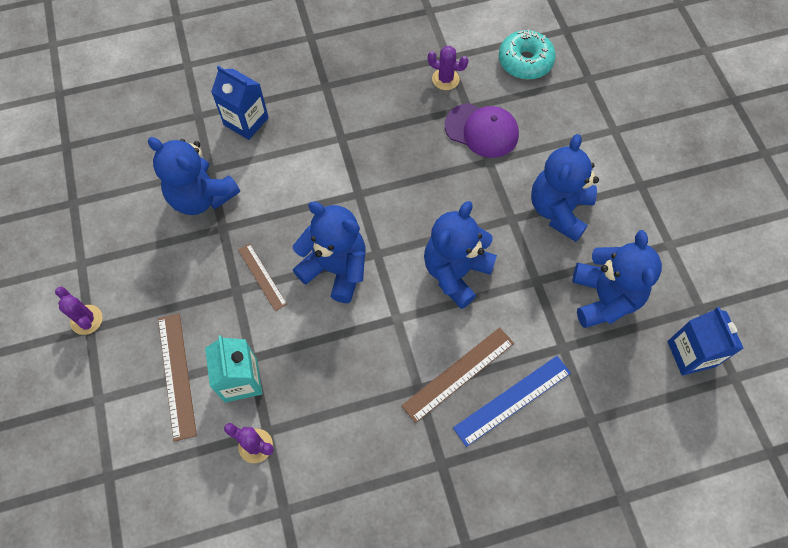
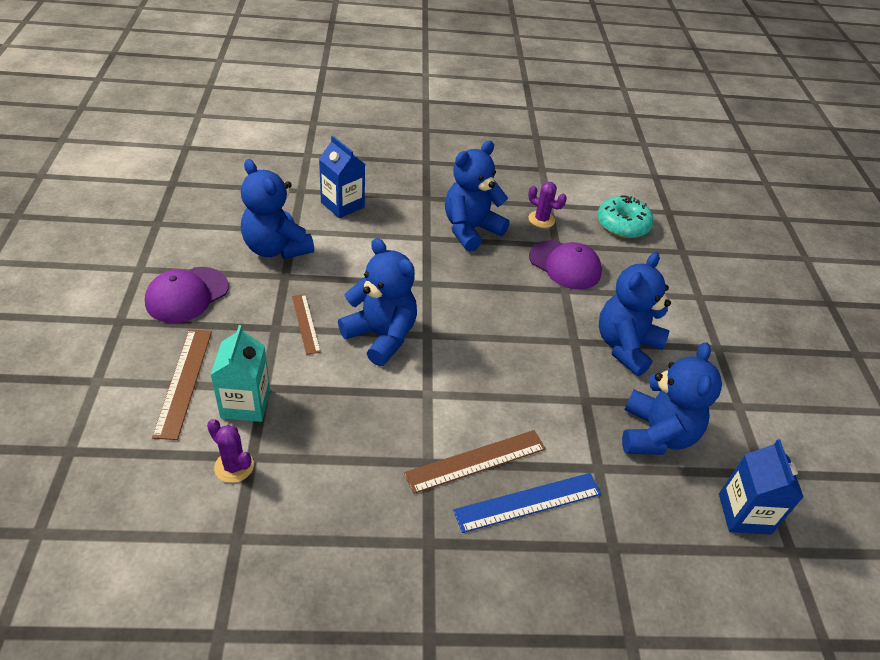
camera: 10 degrees right, 20 degrees down
(86, 320) = (120, 313): purple cactus -> none
(139, 279) = (187, 295): none -> purple cap
(455, 272) = (502, 370): blue teddy bear -> blue teddy bear (470, 230)

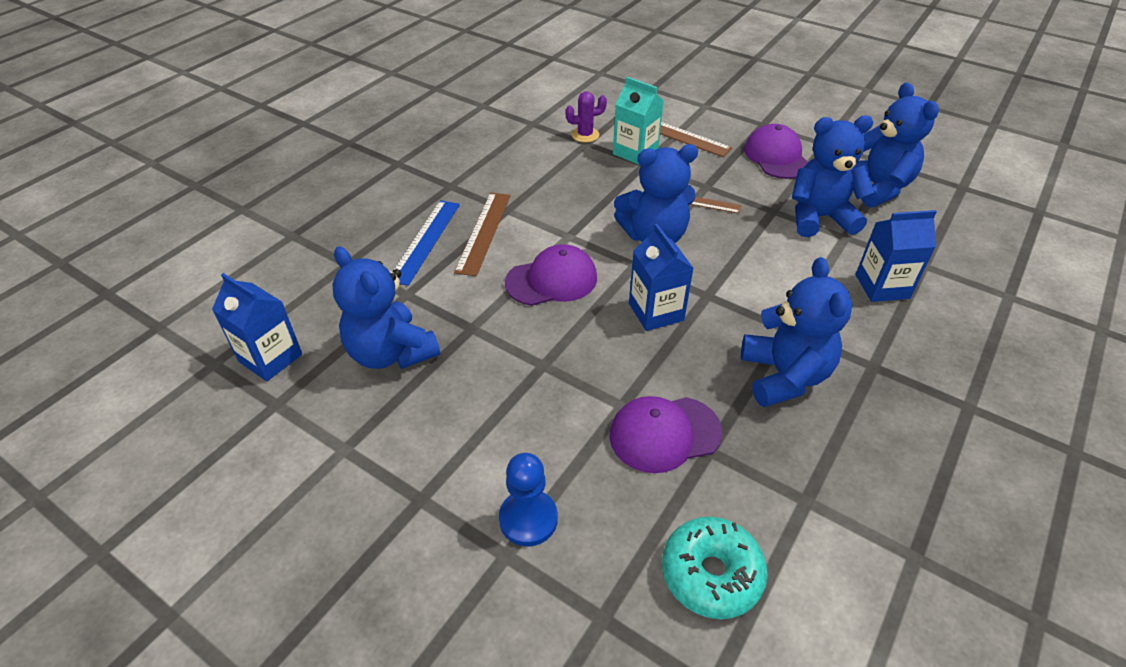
camera: 130 degrees right, 0 degrees up
(469, 303) = (656, 312): none -> blue carton
(491, 377) = (552, 280): none -> purple cap
(541, 219) = (773, 467): purple cactus -> none
(626, 346) = (500, 404): blue teddy bear -> blue teddy bear (876, 188)
(673, 297) = (528, 519): none -> blue pawn

